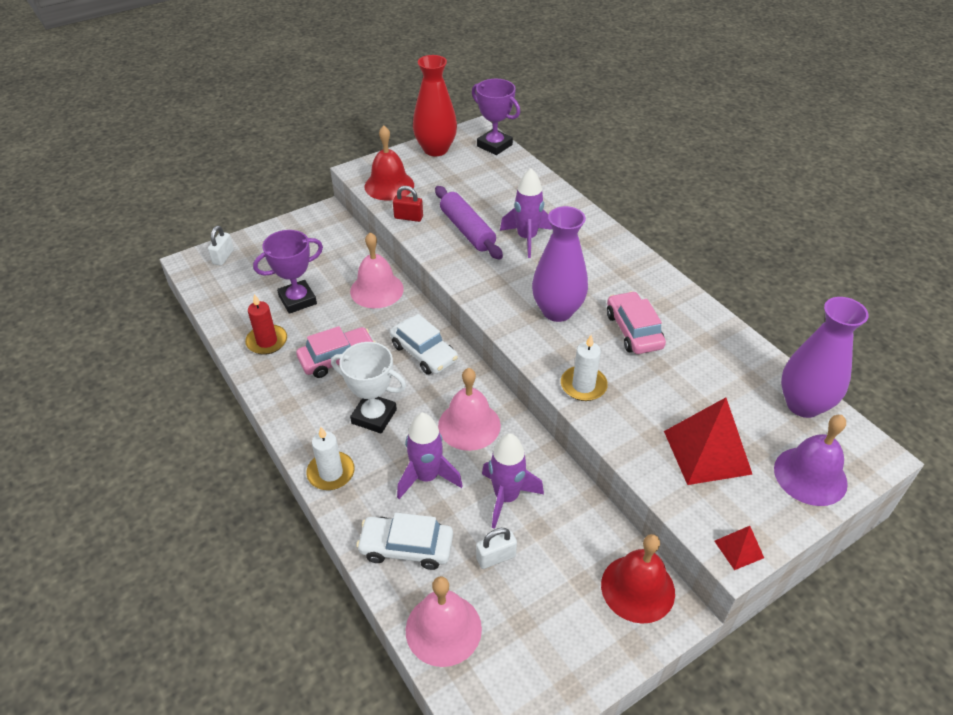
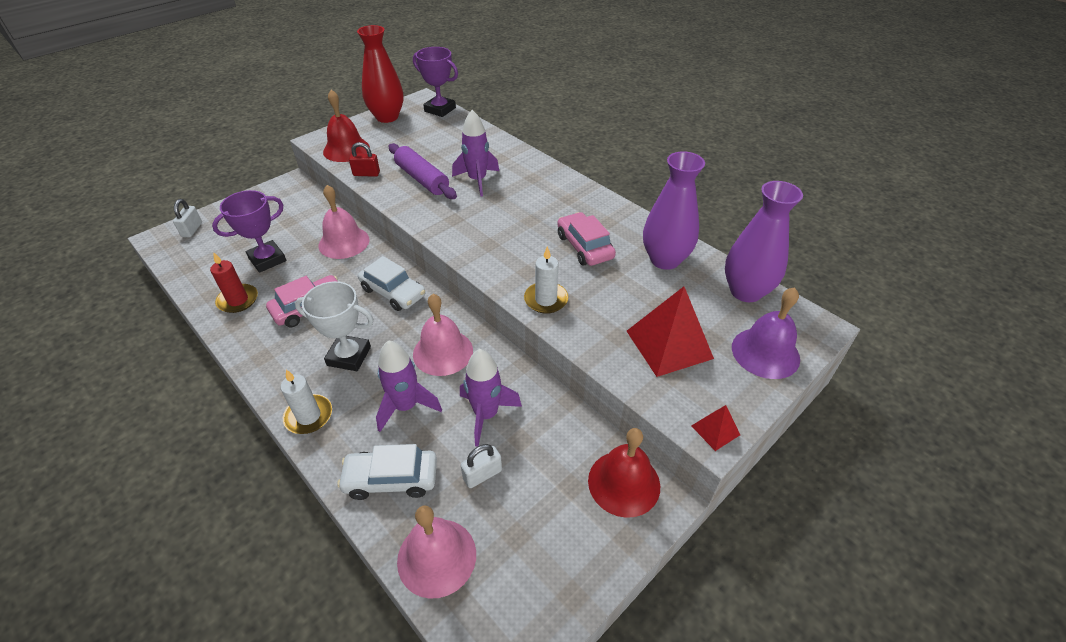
camera: 10 degrees left, 0 degrees up
(557, 311) = (513, 238): purple vase -> purple vase (665, 260)

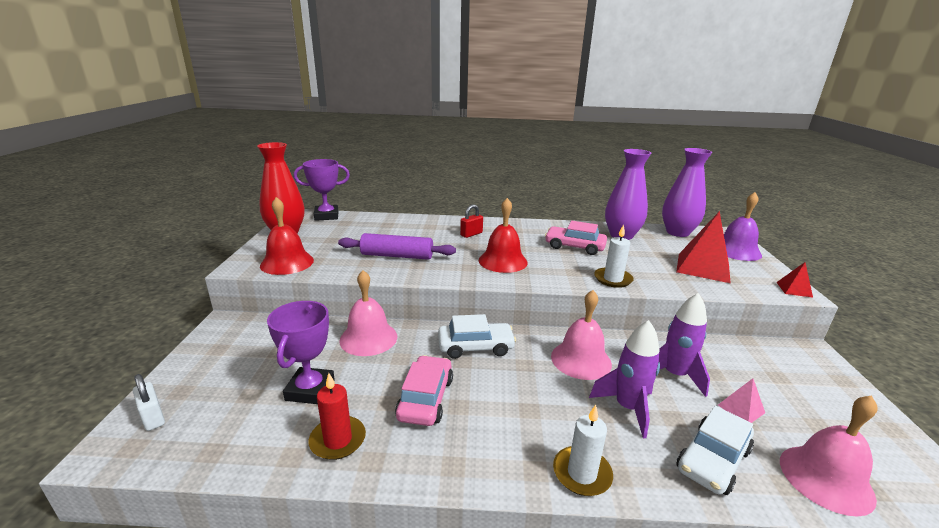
camera: 45 degrees left, 20 degrees down
(349, 356) = (526, 408): white trophy -> none
(366, 174) = (341, 270): red padlock -> red padlock (471, 234)
(477, 180) = (440, 242): purple rocket -> none
(482, 474) = (741, 408): white padlock -> pink pyramid
(624, 483) = (788, 356): red bell -> red bell (503, 261)

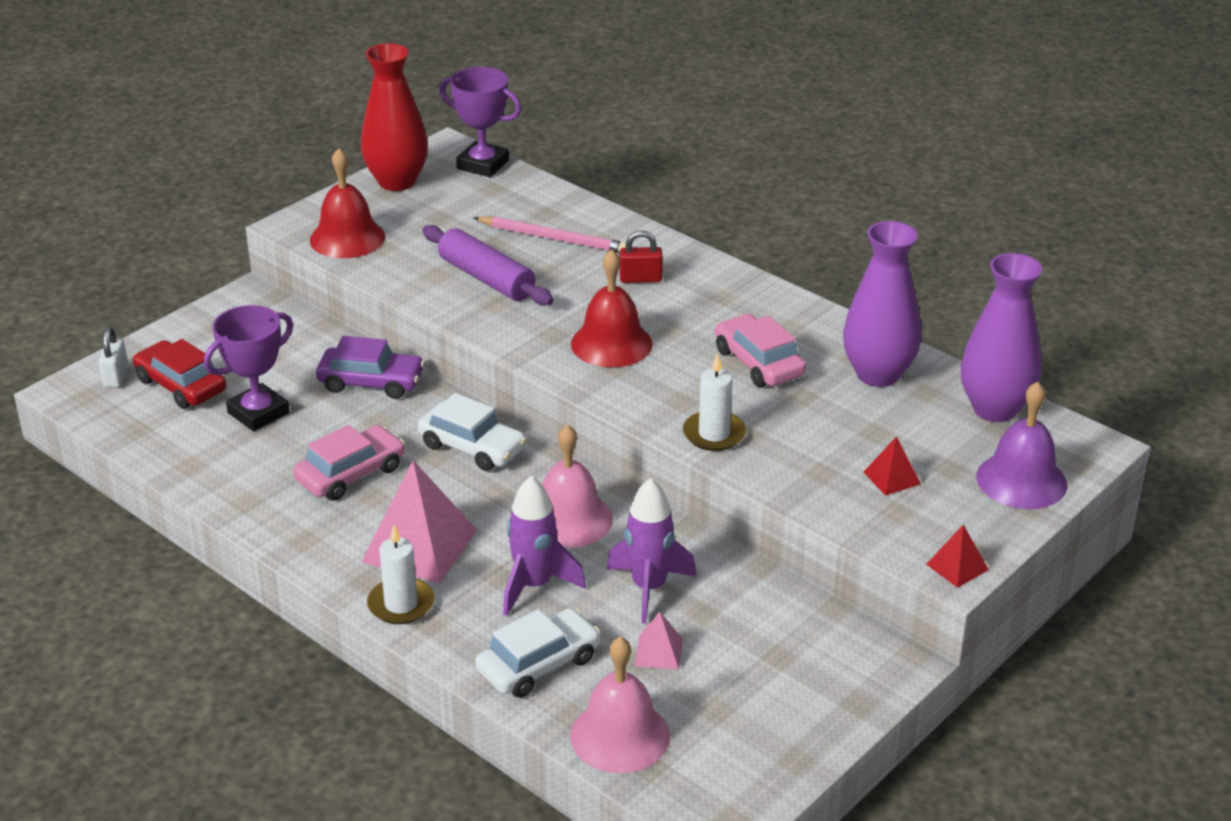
camera: 40 degrees right, 10 degrees up
(224, 399) = (181, 385): none -> red car
(338, 440) = (236, 470): red candle -> none
(368, 338) = (371, 382): pink bell -> purple car
(406, 232) = (553, 238): none -> pink pencil
(531, 422) = (419, 545): none -> pink pyramid
(703, 267) = (891, 478): red pyramid -> red pyramid, size x0.48
(713, 460) = (538, 664): white car -> white car turned 150 degrees clockwise

